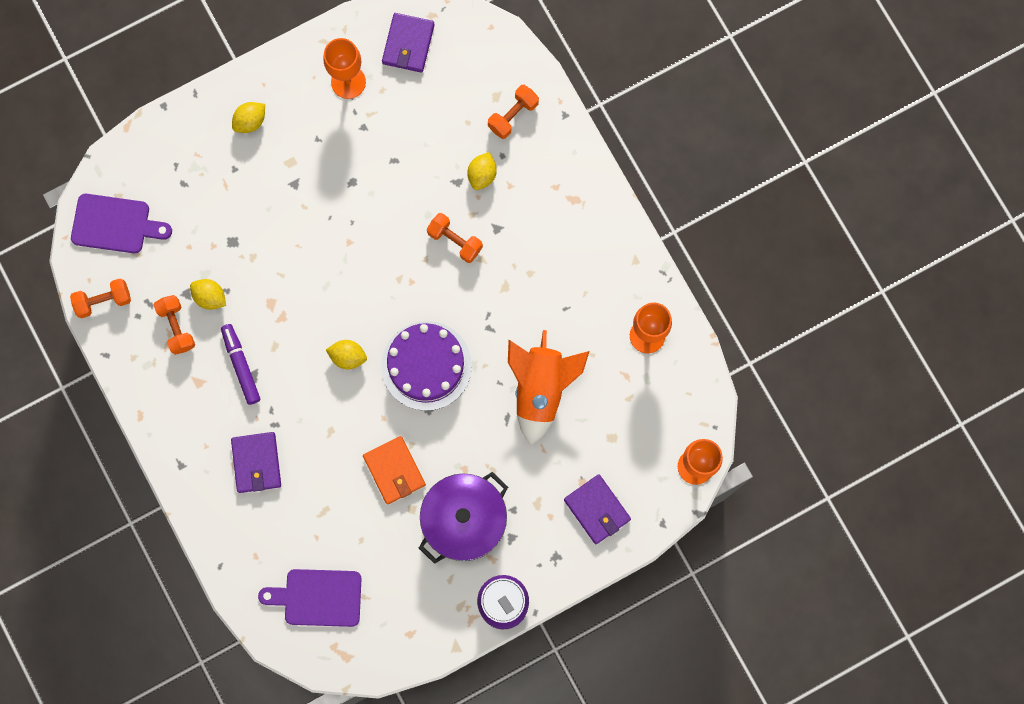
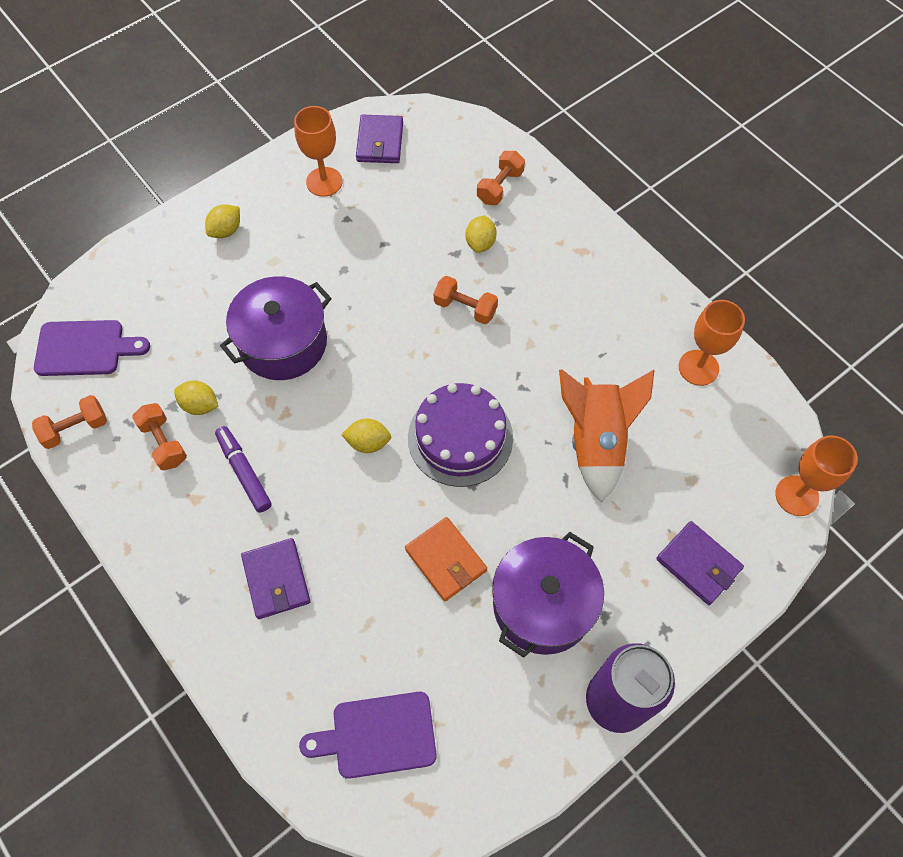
camera: 10 degrees left, 15 degrees down
(288, 249) = (283, 343): none -> purple pot

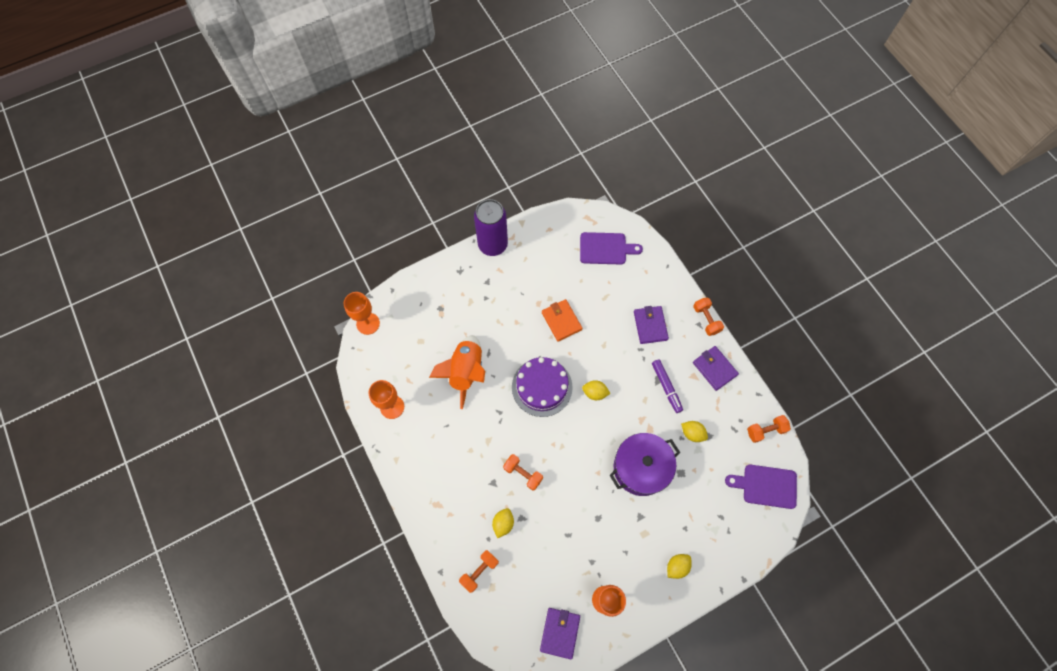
camera: 170 degrees left, 5 degrees up
(164, 443) = (712, 412): orange dumbbell -> orange dumbbell (706, 319)
(543, 604) = (516, 292): purple pot -> none
(698, 564) = (432, 298): purple wallet -> purple wallet (714, 369)

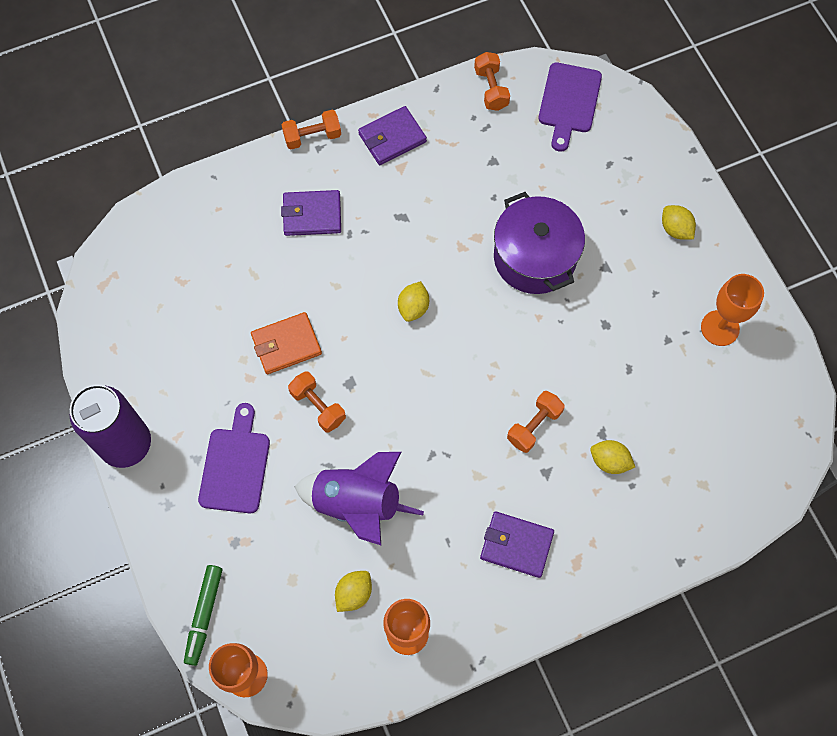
camera: 85 degrees left, 0 degrees up
(399, 298) = (204, 615): none -> green marker
(466, 372) = (357, 504): orange rocket -> purple rocket
(479, 571) = (679, 502): orange dumbbell -> orange dumbbell (318, 406)
(542, 387) = (396, 385): purple cake -> none
(560, 632) = (765, 393): purple wallet -> purple wallet (516, 545)
(606, 249) = (167, 263): purple cutting board -> purple cutting board (235, 465)
(666, 387) = (414, 206): purple marker -> none
(692, 433) = (488, 182): yellow lemon -> yellow lemon (354, 593)

